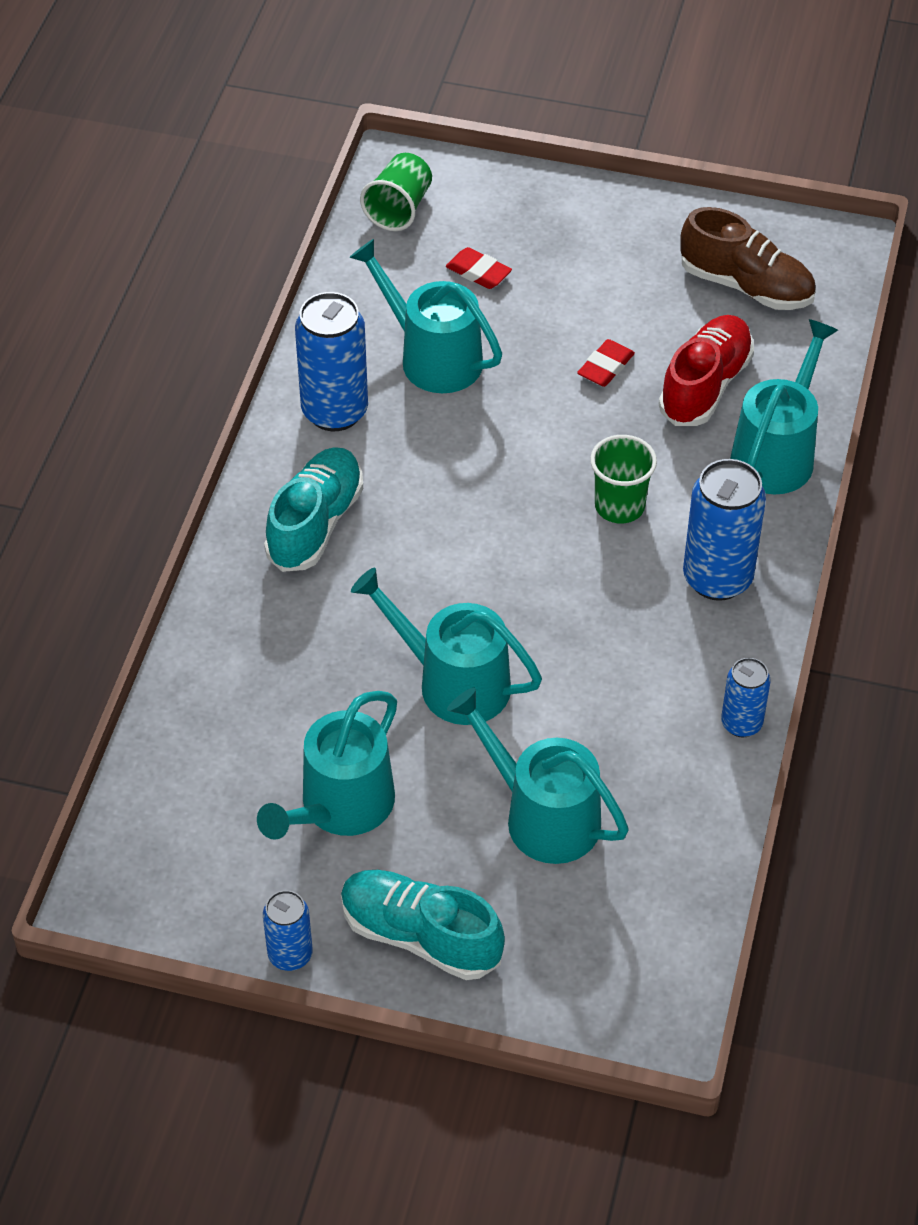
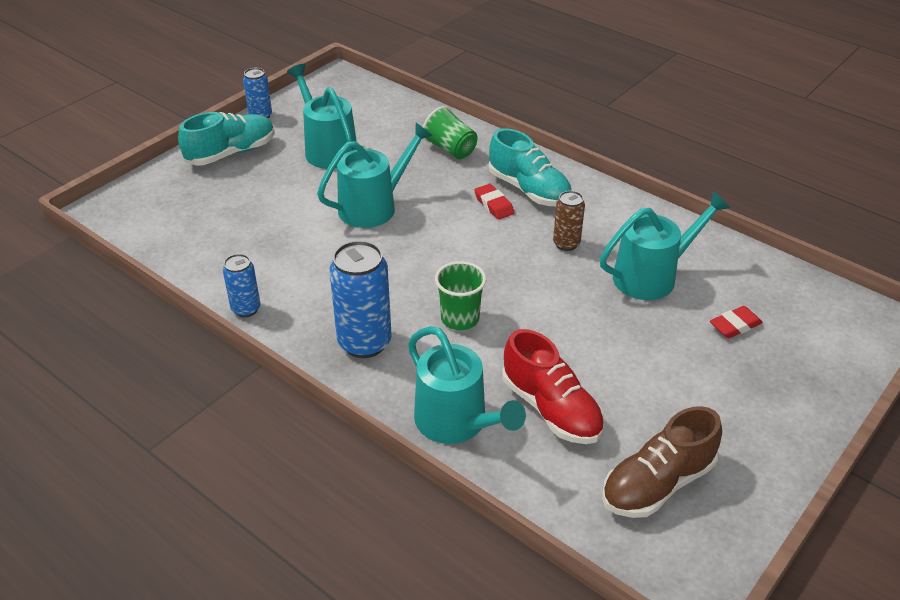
camera: 115 degrees right, 10 degrees down
(335, 411) = (620, 221): blue can -> none
(399, 209) = (824, 306): green cup -> green cup (450, 149)
(415, 451) = (566, 244): none -> brown can
(542, 816) = (259, 211): turquoise watering can -> none
(605, 367) = (600, 359): red eraser -> red eraser (494, 205)

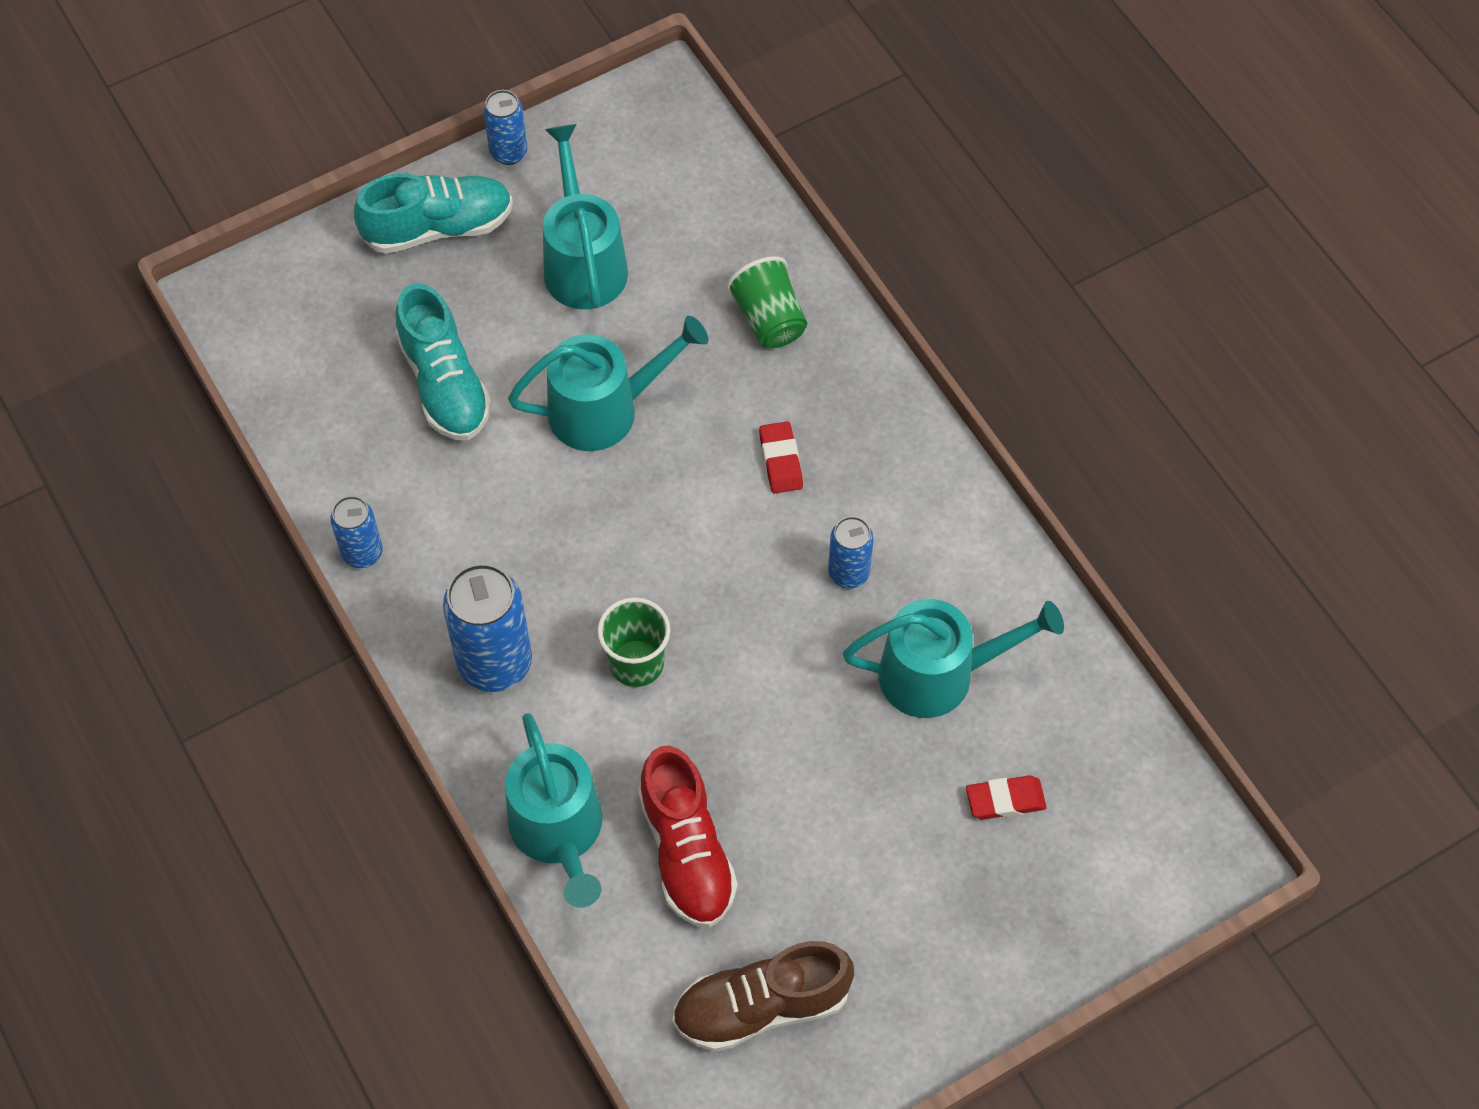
camera: 20 degrees right, 20 degrees up
(529, 190) = (847, 446): turquoise shoe -> turquoise shoe (445, 384)
(566, 244) = (848, 573): brown can -> blue can

